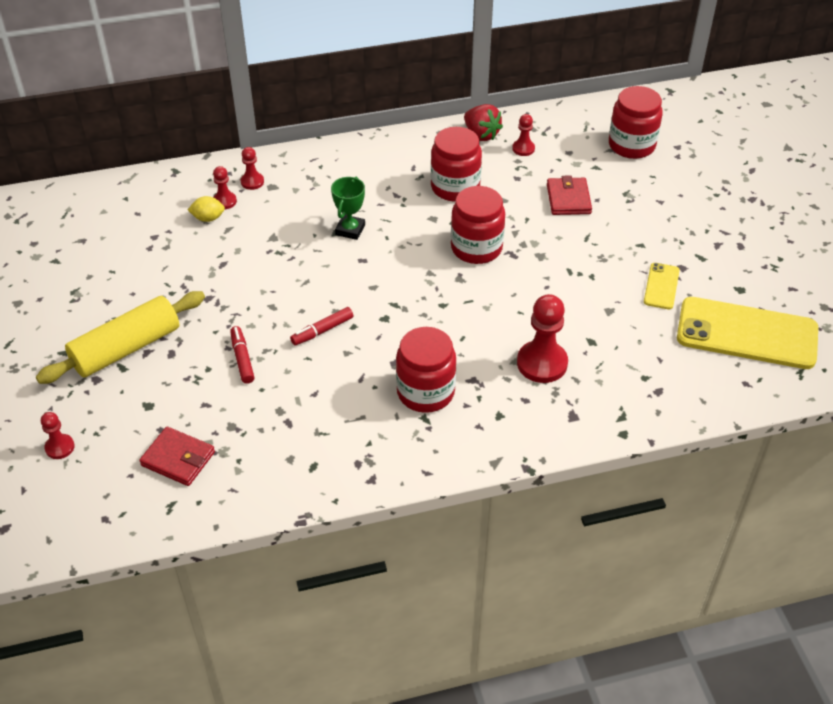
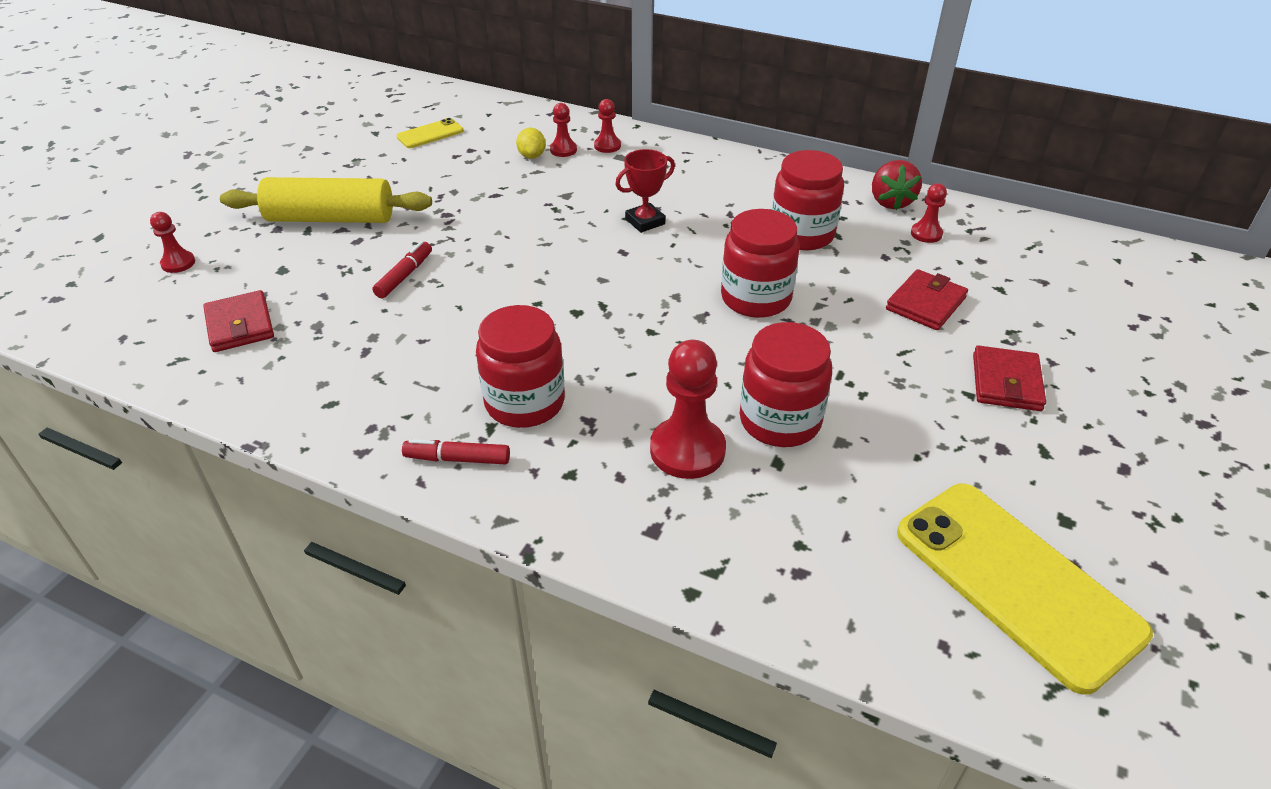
camera: 40 degrees right, 5 degrees down
(208, 218) = (532, 156): yellow lemon -> yellow lemon turned 45 degrees clockwise
(322, 330) = (504, 291): red marker -> red marker (457, 459)
(350, 230) = (645, 221): green trophy -> red trophy
(631, 145) = (1076, 288): red jar -> red jar (780, 421)
(651, 227) = (1006, 382): none -> red wallet
(661, 286) = (946, 454): yellow phone -> yellow phone (430, 134)

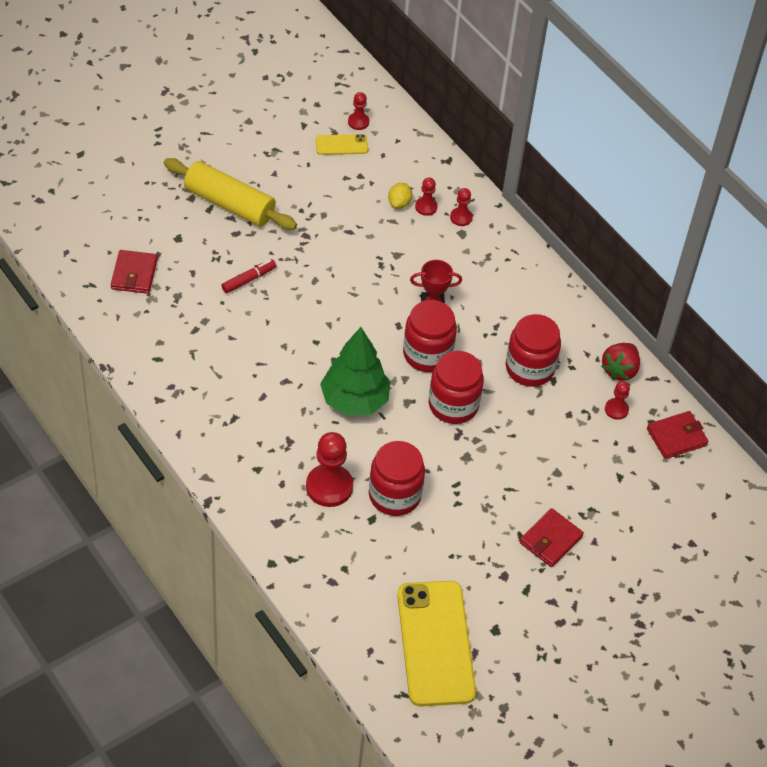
camera: 25 degrees right, 10 degrees up
(178, 263) = (119, 202): red pawn -> red pawn (358, 122)
(457, 459) = (205, 429): red marker -> none
(525, 402) = (262, 411): red jar -> red jar (427, 354)
(635, 341) = (354, 400): none -> green tree
(925, 303) = (558, 463): red wallet -> red wallet (676, 437)

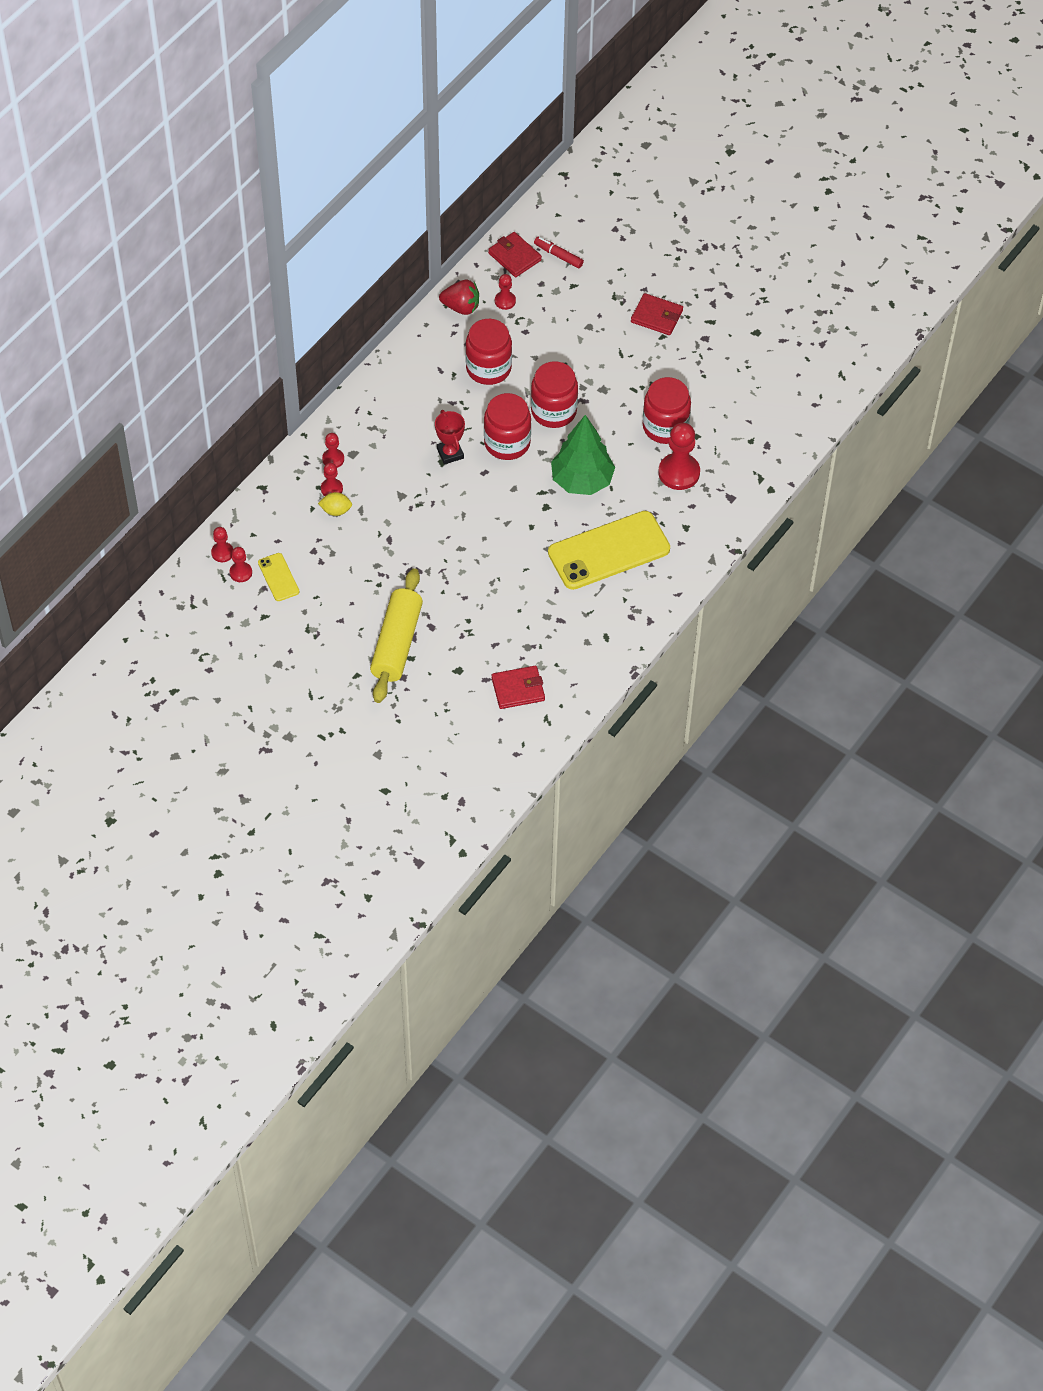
camera: 105 degrees left, 5 degrees up
(249, 279) = (483, 598): red marker -> red marker (558, 255)
(386, 116) = (222, 553): none -> red pawn
(435, 643) = (787, 366): yellow phone -> yellow phone (609, 551)

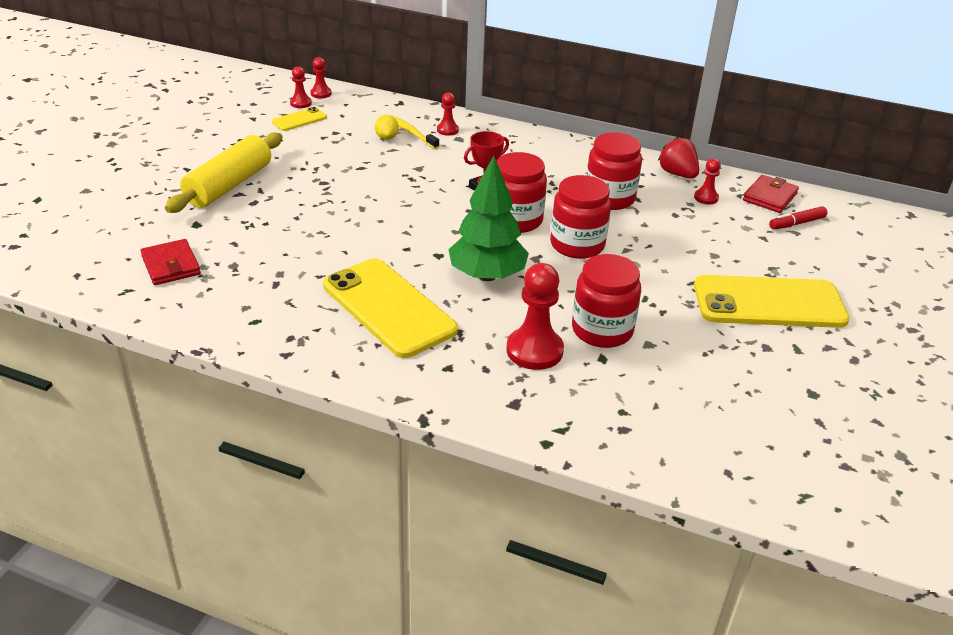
camera: 75 degrees right, 20 degrees down
(331, 489) = (412, 133): red pawn -> yellow toothbrush
(396, 643) = (229, 185): yellow rolling pin -> yellow rolling pin turned 60 degrees counterclockwise
(461, 307) = (677, 174): red strawberry -> red strawberry turned 150 degrees clockwise
(558, 255) = (796, 223): red marker -> red marker turned 135 degrees counterclockwise
(656, 316) = (769, 303): red wallet -> yellow phone

